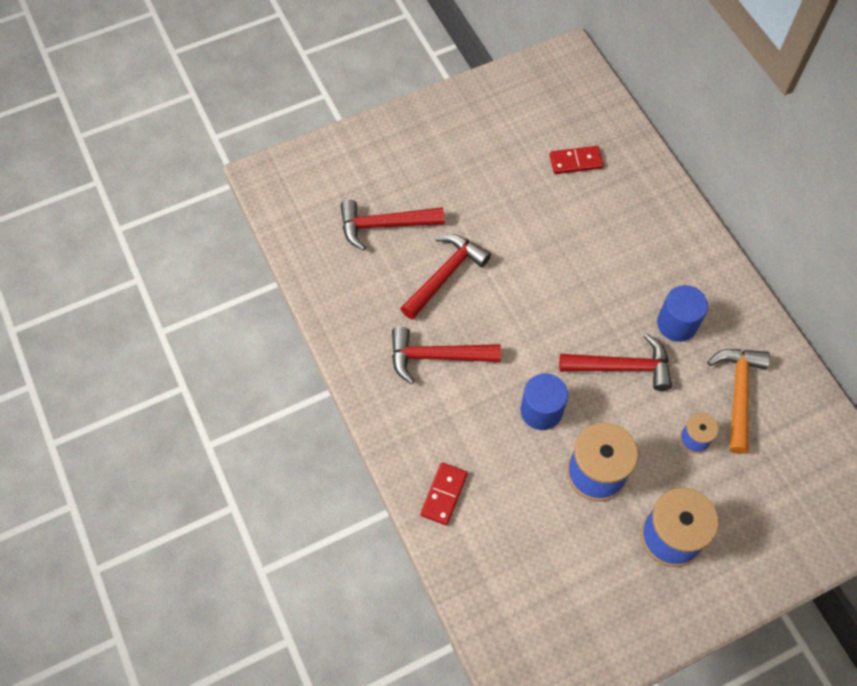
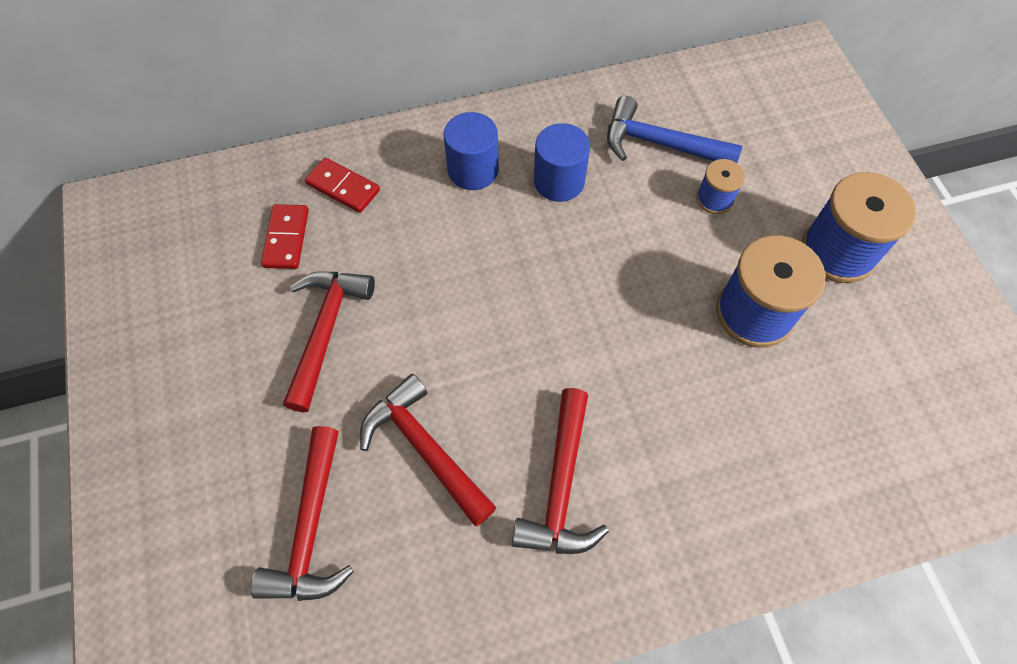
camera: 80 degrees left, 0 degrees up
(444, 494) = (780, 514): red domino -> red domino (343, 187)
(541, 411) = (662, 360): blue cylinder -> blue cylinder (473, 170)
(622, 367) = (610, 252): red hammer -> red hammer (326, 331)
(738, 393) = (660, 144): orange hammer -> blue hammer

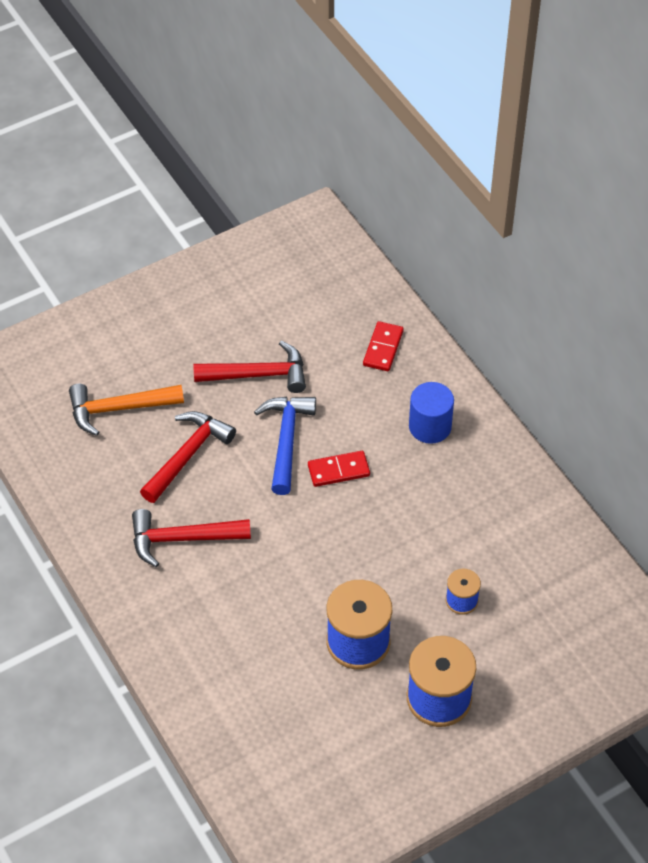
camera: 75 degrees right, 10 degrees down
(286, 238) = (326, 328): red domino -> red domino (338, 470)
(311, 528) = (119, 409): red hammer -> orange hammer
(559, 181) = (440, 487): blue cylinder -> none
(660, 144) = (507, 552): blue hammer -> blue hammer (286, 440)

